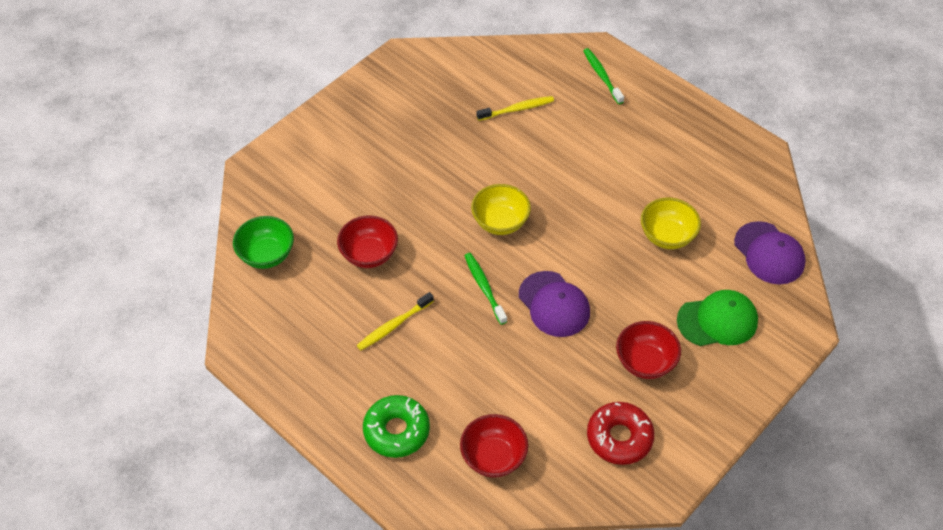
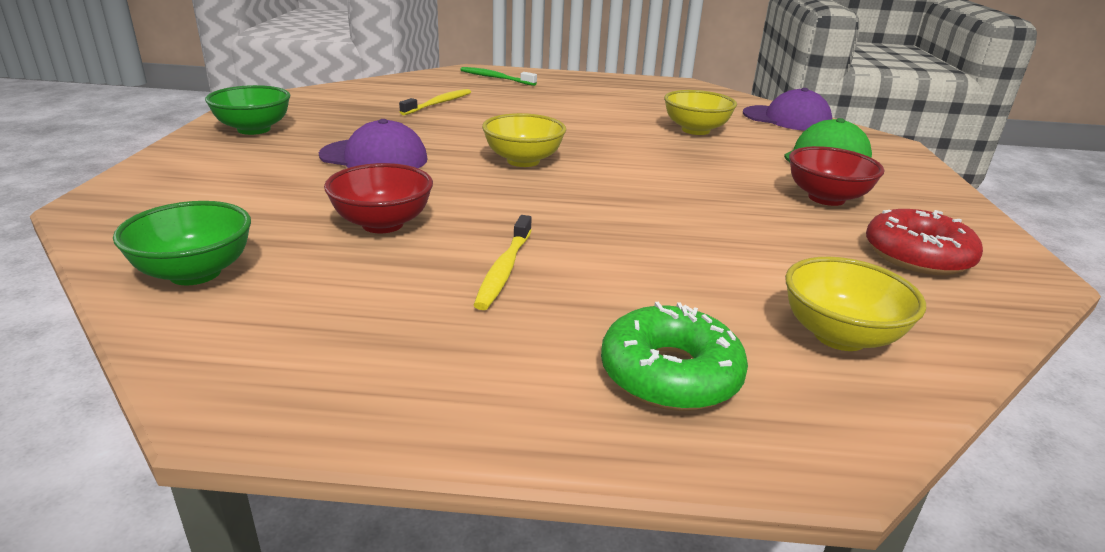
camera: 40 degrees left, 25 degrees down
(372, 103) = (254, 129): none -> green bowl
(484, 287) = (576, 204): green toothbrush -> none
(493, 457) = (839, 336): red bowl -> yellow bowl
(554, 304) = (671, 192): purple cap -> purple cap (374, 157)

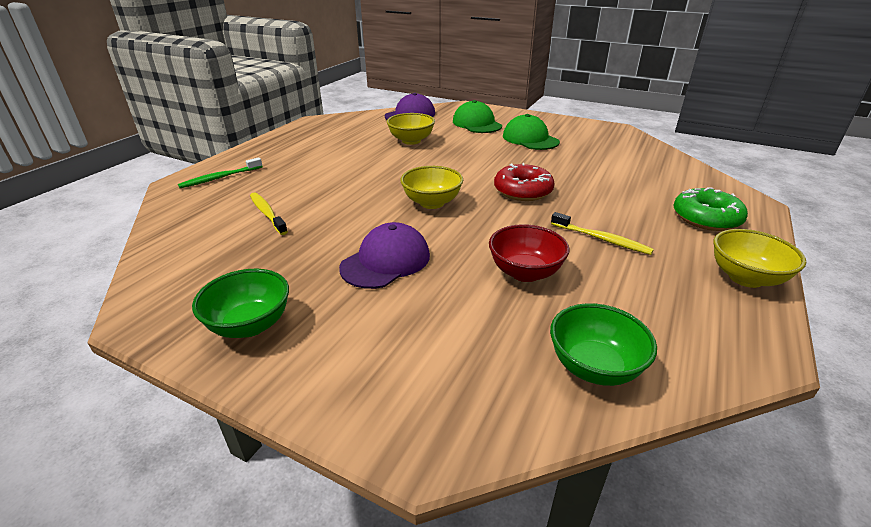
camera: 65 degrees left, 5 degrees up
(826, 198) = (530, 139): red bowl -> green cap
(839, 336) = (669, 176): yellow bowl -> yellow bowl (745, 278)
(917, 256) = (597, 141): red donut -> red donut (523, 191)

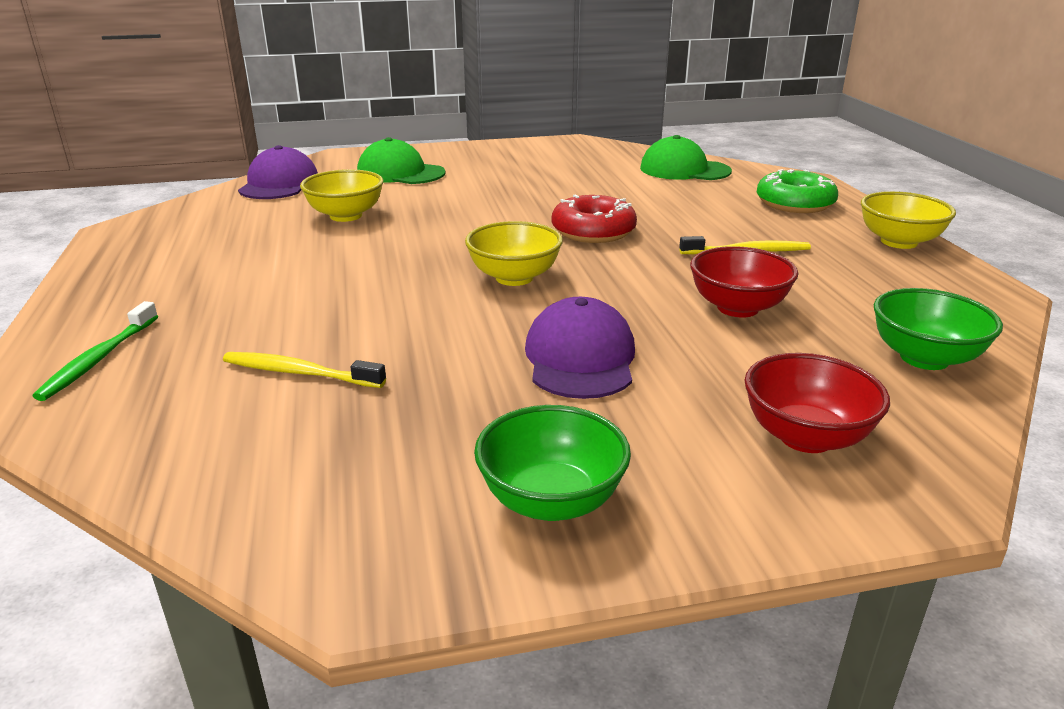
camera: 40 degrees left, 5 degrees down
(418, 368) = (805, 437): none -> red bowl
(530, 139) = (501, 174): green cap -> green cap (684, 170)

